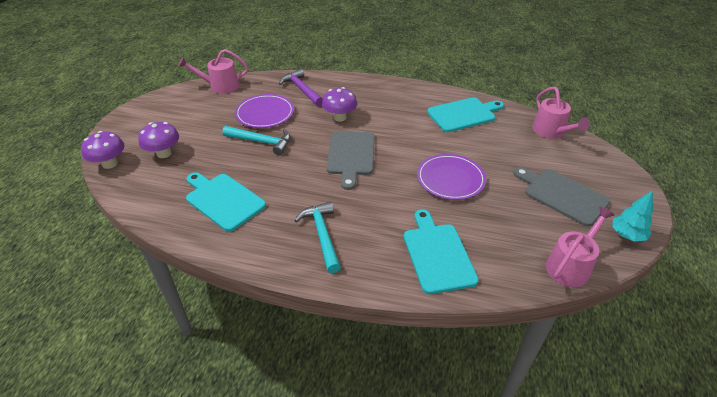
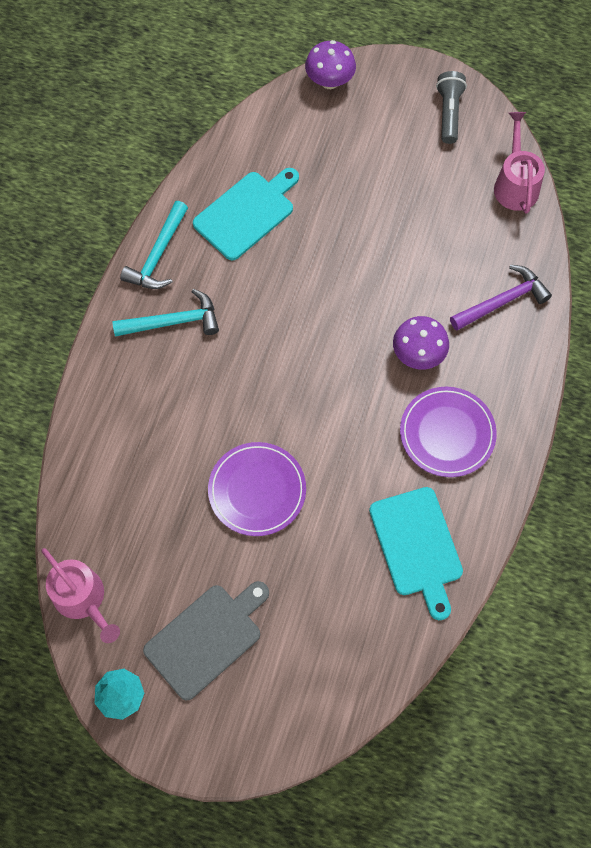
camera: 95 degrees right, 25 degrees up
(158, 110) = (448, 113): none -> grey flashlight
(164, 153) = (346, 136): purple mushroom -> none
(261, 142) = (363, 249): turquoise hammer -> turquoise hammer (158, 255)
(265, 114) = (434, 251): purple plate -> purple plate (447, 433)
(351, 155) = (322, 364): grey cutting board -> none
(437, 254) = (124, 446): turquoise cutting board -> none
(551, 132) = (359, 678): pink watering can -> none

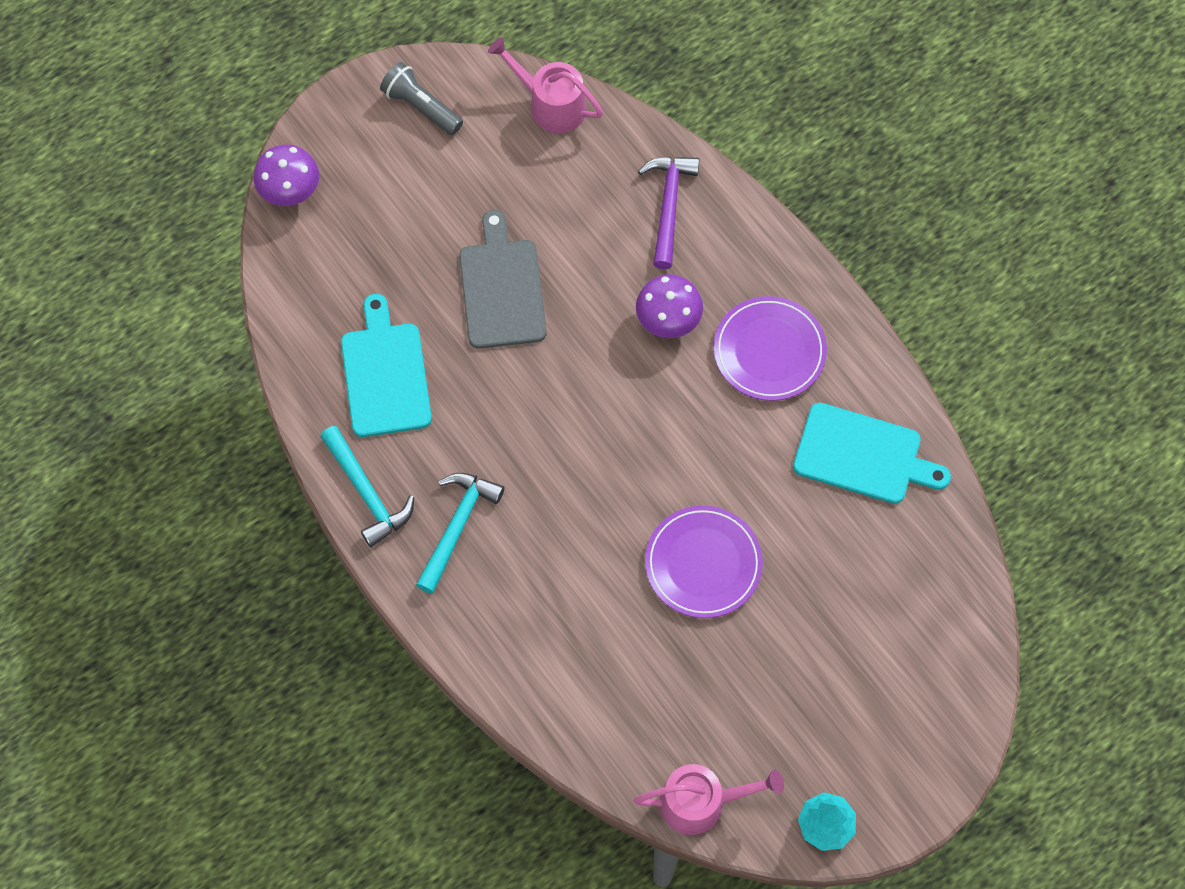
camera: 55 degrees left, 0 degrees up
(206, 638) = (822, 707): grey cutting board -> grey cutting board (502, 288)

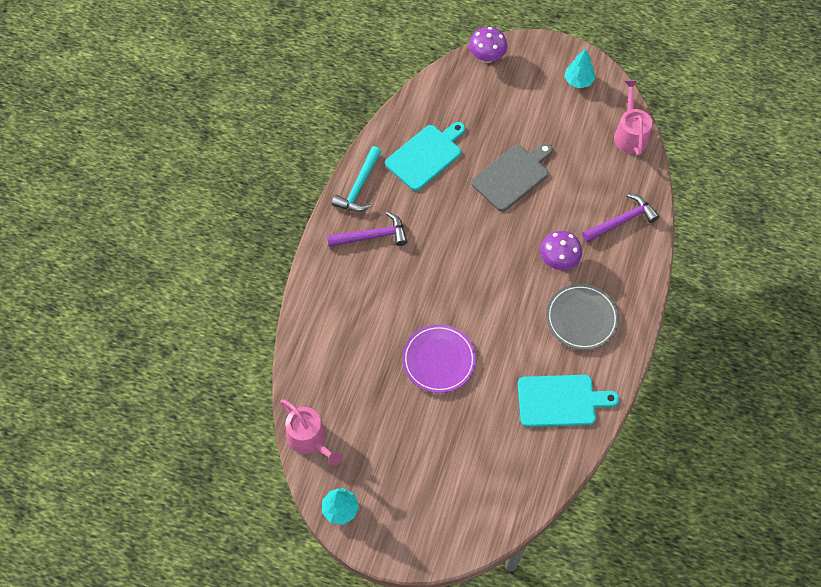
camera: 55 degrees right, 5 degrees down
(421, 107) = (578, 81): grey flashlight -> turquoise tree
(457, 527) = (372, 236): turquoise hammer -> purple hammer
(769, 351) = (581, 318): purple plate -> grey plate
(863, 455) = (560, 401): turquoise cutting board -> turquoise cutting board turned 75 degrees counterclockwise

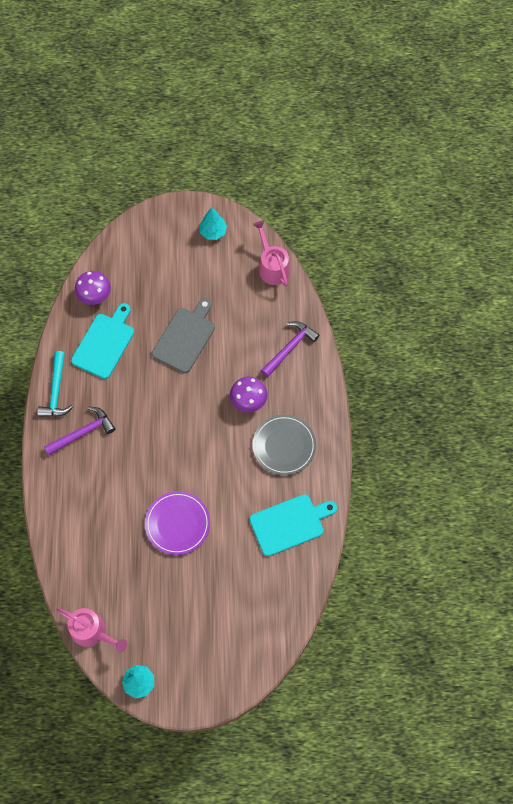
camera: 20 degrees left, 5 degrees up
(487, 57) = (127, 234): purple mushroom -> purple mushroom (95, 296)

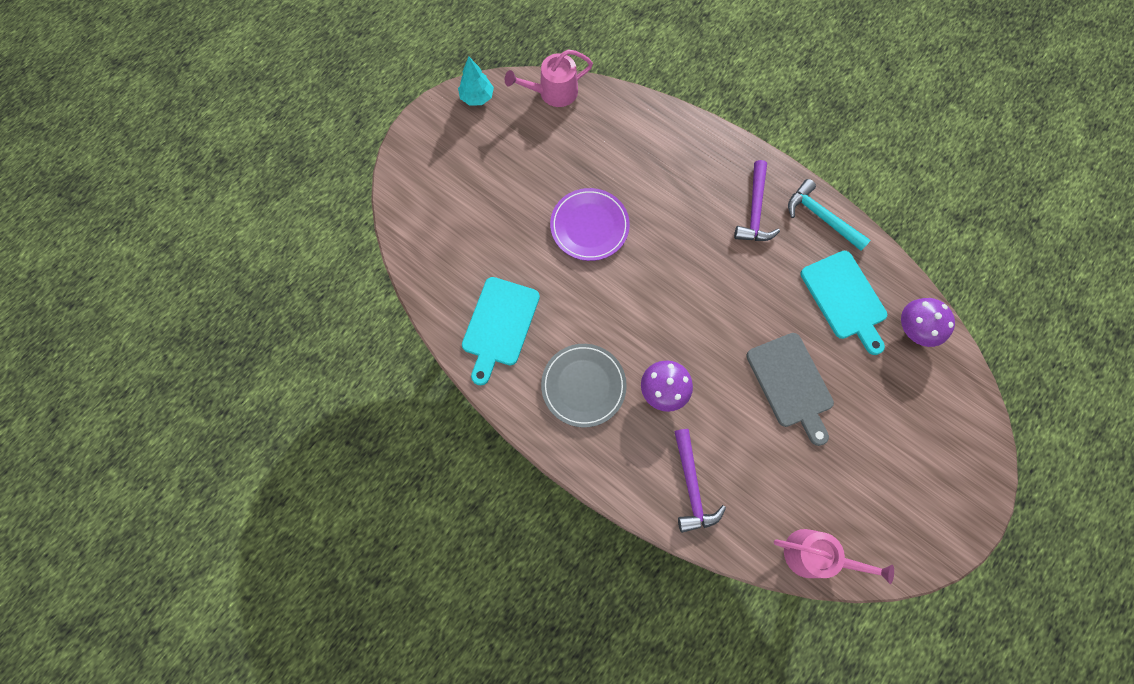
camera: 130 degrees right, 5 degrees up
(213, 232) = (915, 523): turquoise tree -> none

